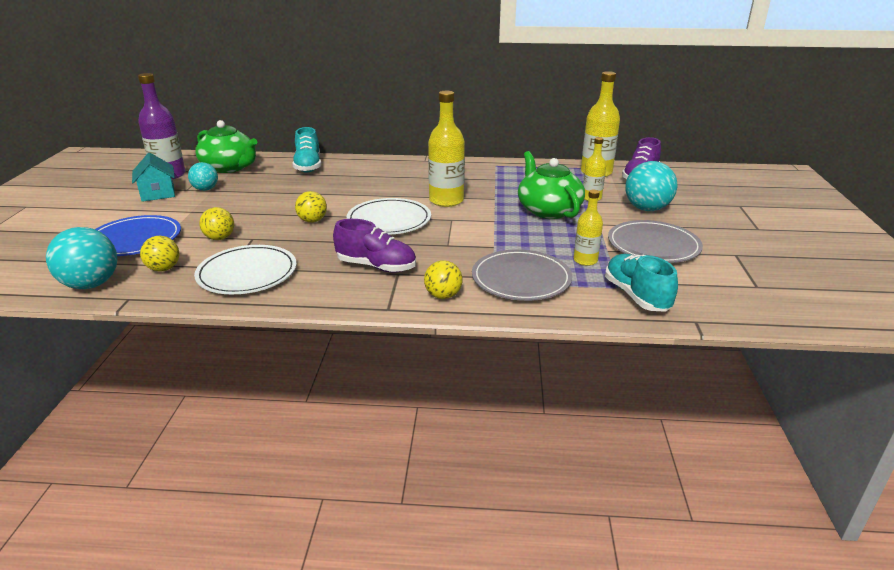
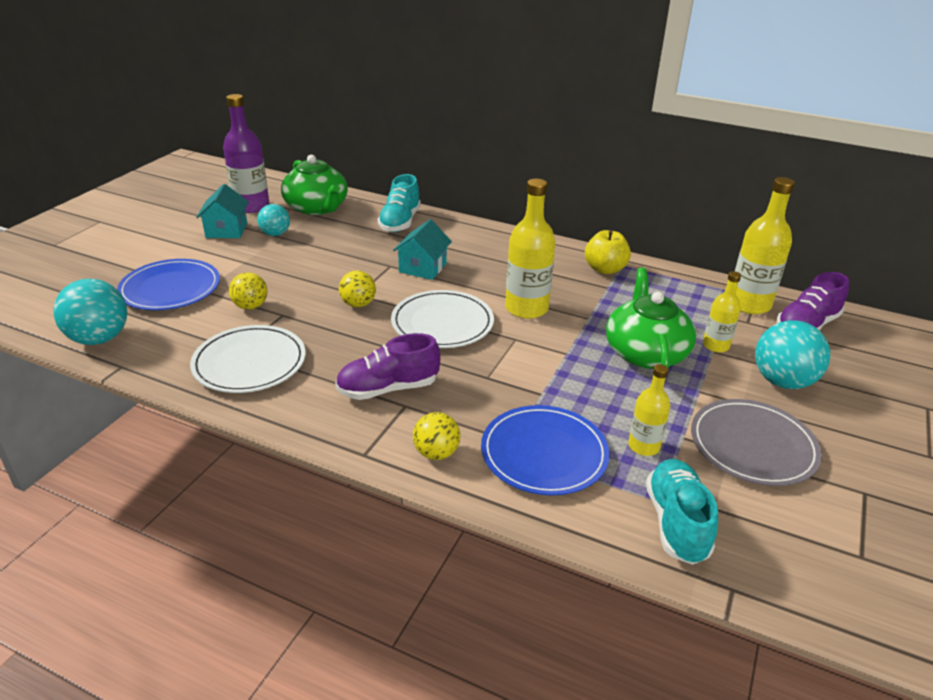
camera: 20 degrees right, 5 degrees up
(164, 269) = (175, 335): yellow ball -> none
(348, 190) = (422, 268): none -> turquoise house
(376, 266) = (388, 389): purple shoe -> purple shoe turned 120 degrees clockwise
(486, 169) = (605, 269): none -> yellow apple
(521, 279) = (544, 453): grey plate -> blue plate

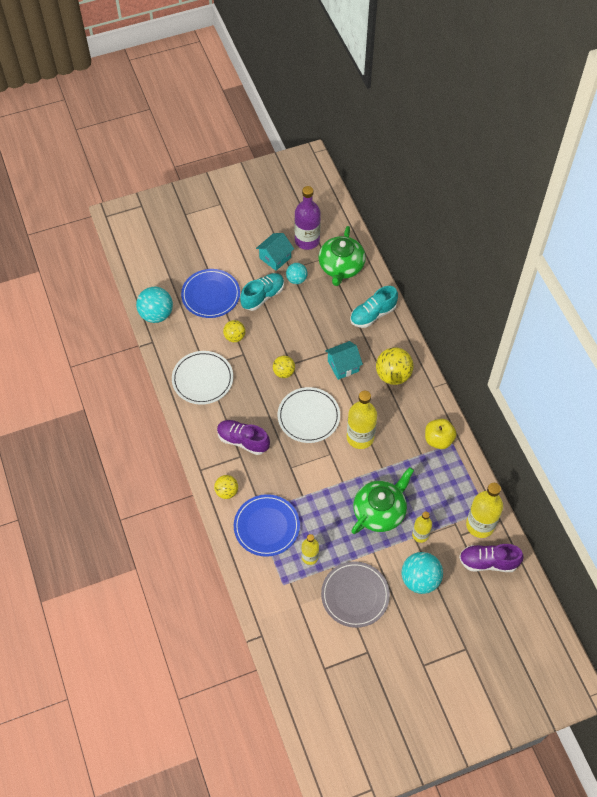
camera: 45 degrees right, 25 degrees up
(486, 250) = (393, 375): none -> yellow ball
(676, 523) = (276, 597): turquoise shoe -> turquoise shoe (263, 296)

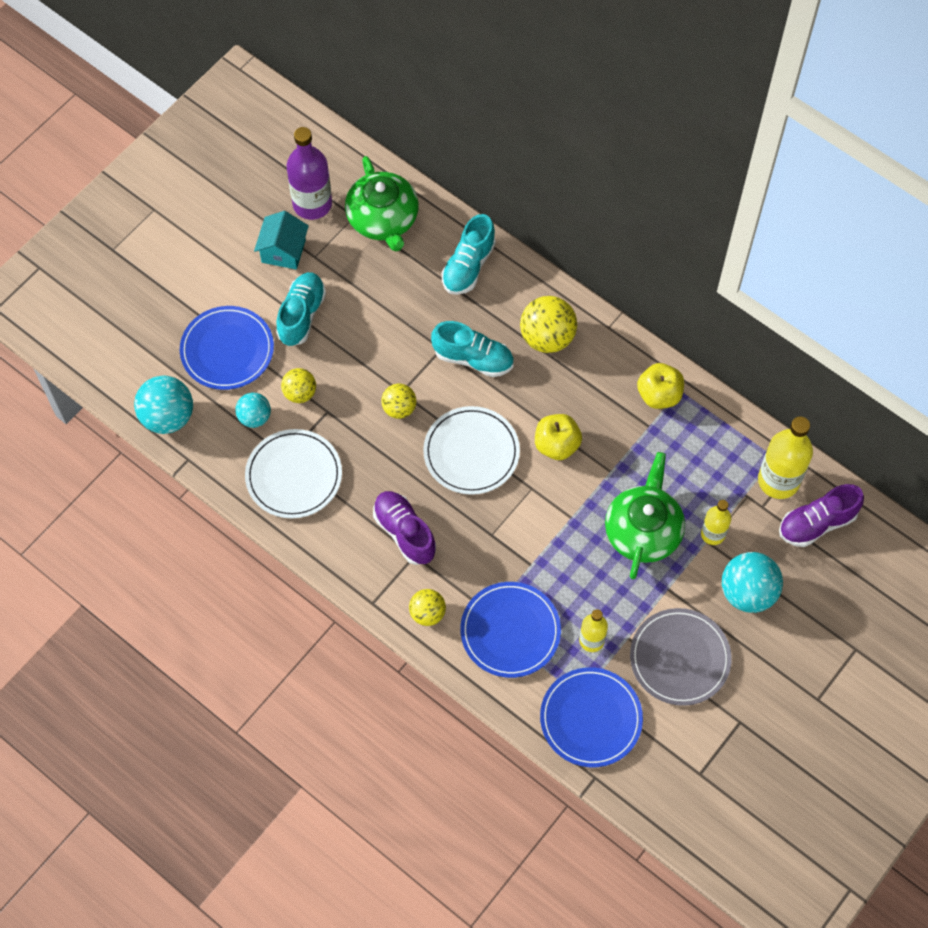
camera: 30 degrees left, 5 degrees up
(243, 441) = (404, 532): purple shoe -> purple shoe turned 60 degrees clockwise
(281, 601) = (591, 718): none -> blue plate
(296, 279) = (333, 268): turquoise ball -> turquoise ball (254, 417)
(343, 366) = (473, 358): turquoise house -> turquoise shoe
(360, 437) = (556, 445): yellow bottle -> yellow apple

